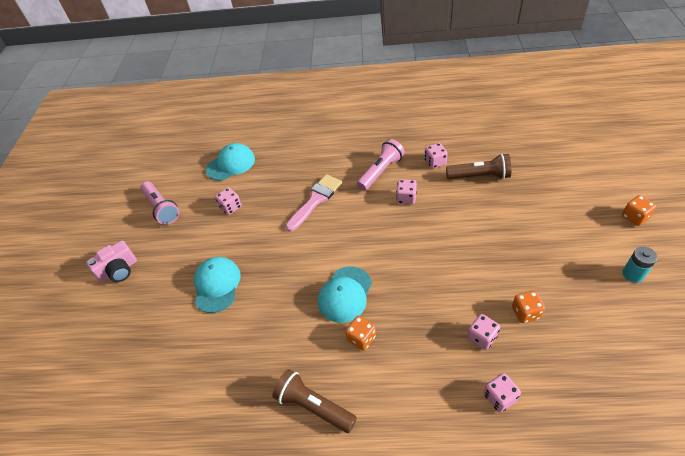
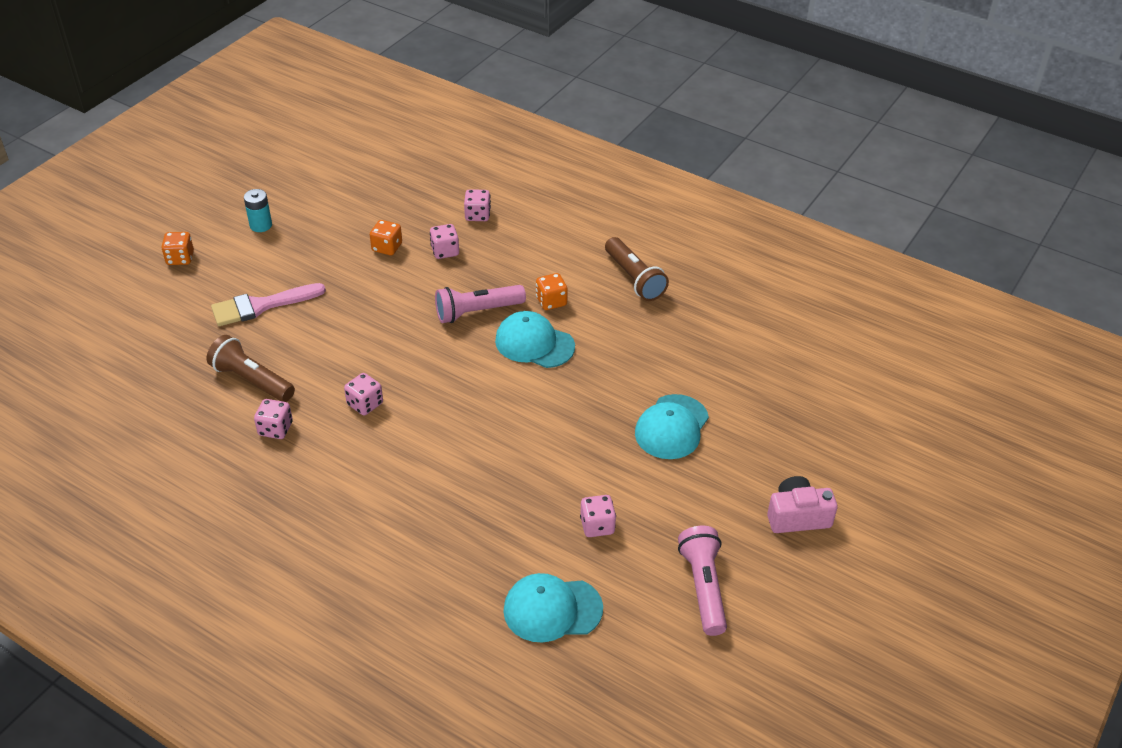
camera: 155 degrees left, 5 degrees down
(316, 200) = (474, 467): pink brush -> pink brush (261, 306)
(345, 294) = (534, 343): turquoise cap -> turquoise cap turned 120 degrees counterclockwise
(380, 171) = (354, 458): pink flashlight -> pink flashlight (477, 312)

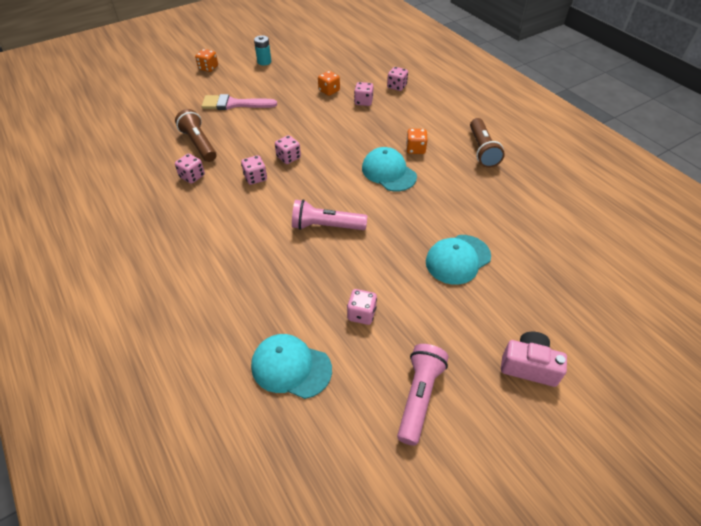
camera: 25 degrees right, 5 degrees up
(391, 362) = (288, 157): none -> pink dice
(477, 312) = (362, 142): pink flashlight -> pink flashlight (326, 226)

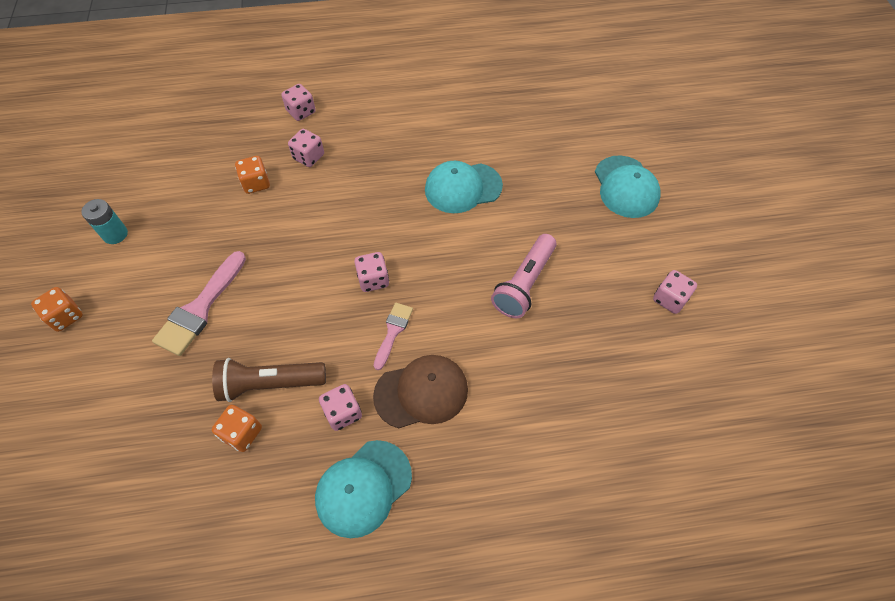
camera: 65 degrees left, 10 degrees up
(219, 203) = (421, 392): none -> brown cap
(255, 178) = (393, 332): pink dice -> pink brush
(291, 367) = (720, 391): turquoise cap -> turquoise cap (363, 488)
(415, 149) = (436, 146): orange dice -> orange dice (242, 433)
(419, 397) = (782, 291): pink flashlight -> none
(482, 150) = (473, 92): brown flashlight -> none
(529, 366) = (769, 195): pink camera -> none

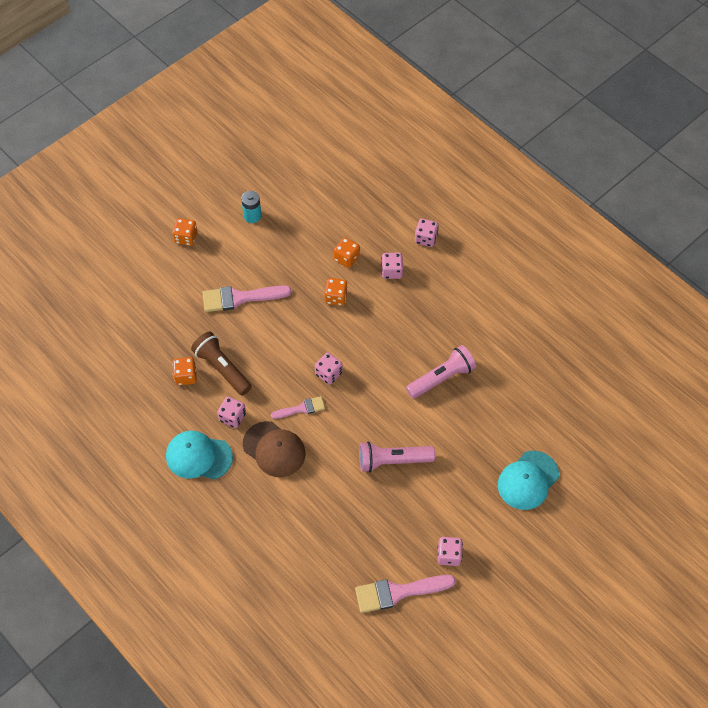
camera: 55 degrees right, 0 degrees up
(291, 219) = (336, 297): none -> orange dice
(463, 188) = (441, 378): turquoise cap -> pink flashlight
(687, 373) = (398, 592): none -> pink brush

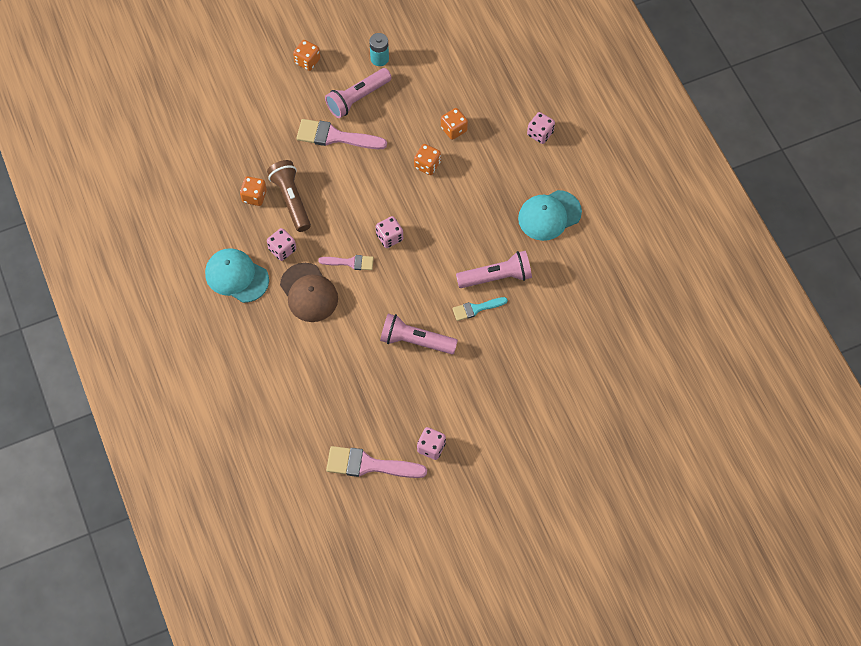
camera: 20 degrees right, 5 degrees up
(247, 257) = (358, 98): none -> pink flashlight
(391, 271) = (492, 156): pink dice -> none
(435, 413) = (476, 309): none -> turquoise brush
(528, 480) = (537, 403): turquoise cap -> turquoise cap (549, 215)

